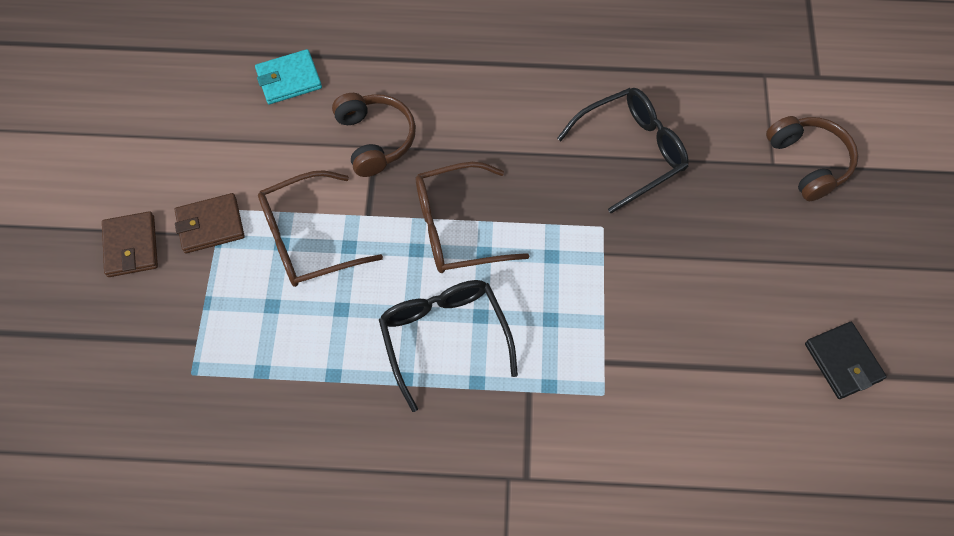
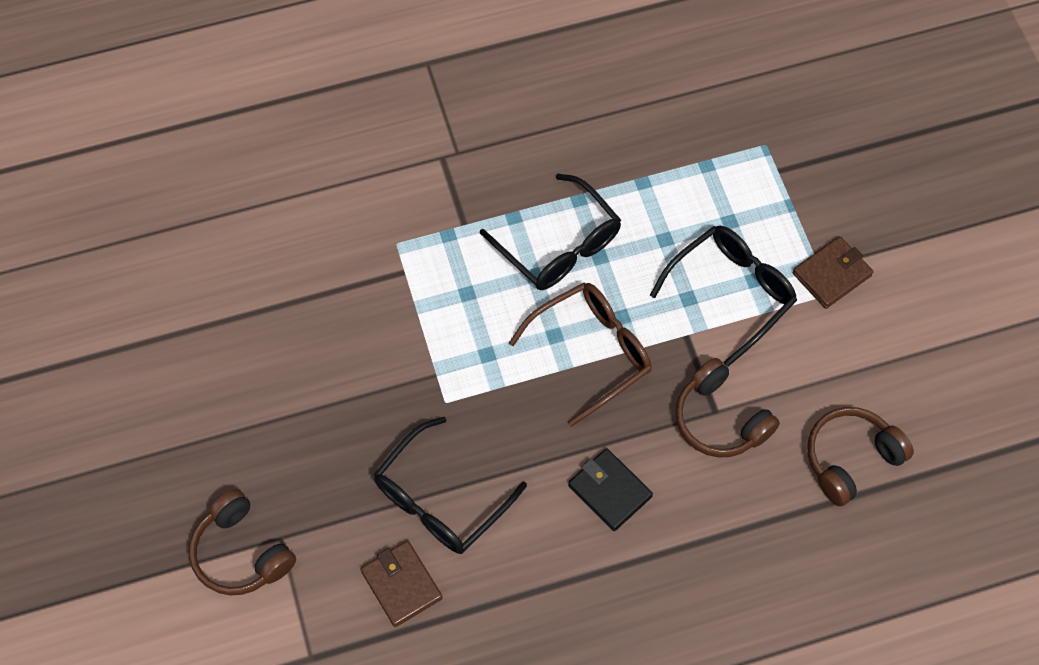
camera: 160 degrees right, 0 degrees up
(131, 246) = (892, 230): brown wallet -> brown wallet (401, 584)
(289, 79) = (850, 459): turquoise wallet -> brown headphones
(308, 239) = (731, 292): brown glasses -> black glasses
(843, 362) = (179, 343): black wallet -> black wallet (610, 491)

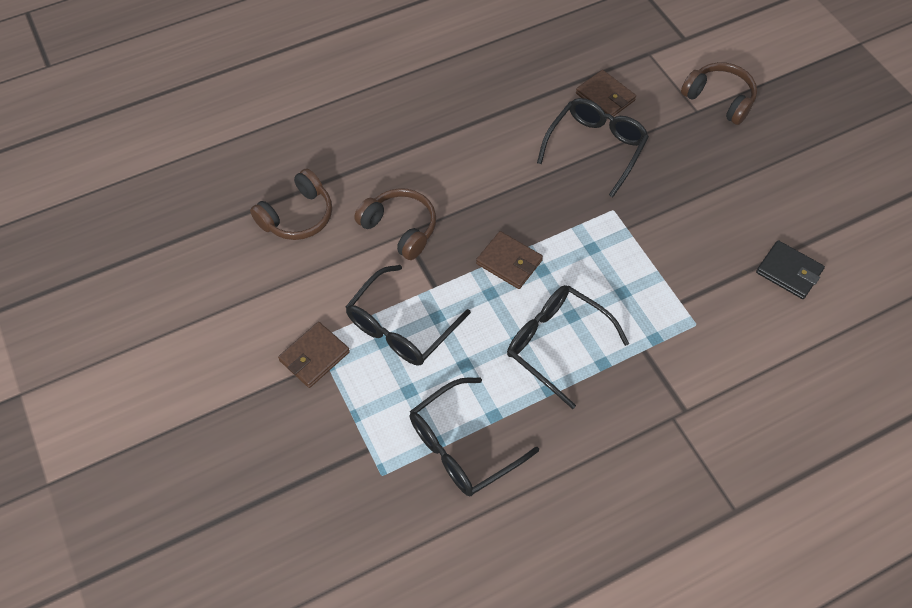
camera: 170 degrees right, 5 degrees down
(592, 352) = (509, 262): brown glasses -> brown wallet
(610, 491) = (475, 170): black wallet -> black wallet (788, 272)
(681, 158) = (462, 446): none -> black glasses

